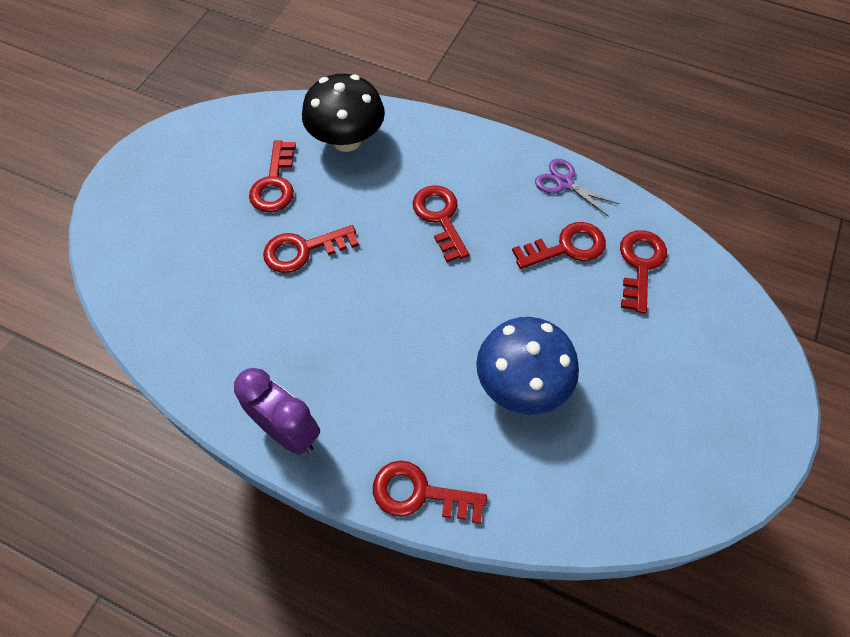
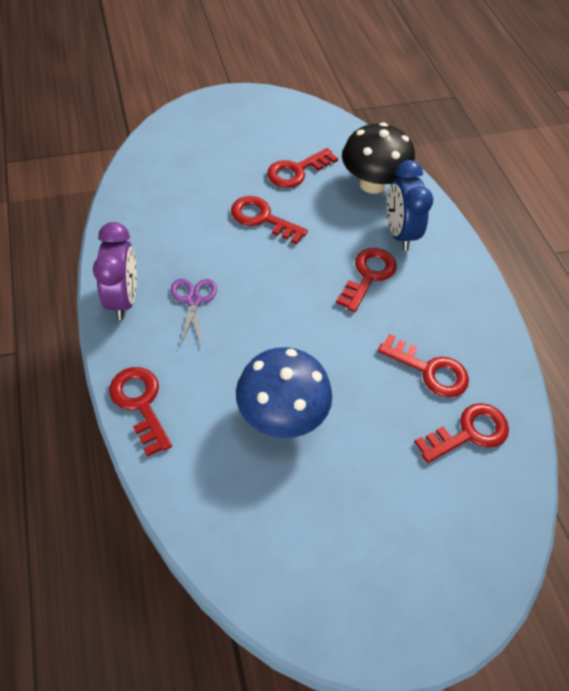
camera: 45 degrees right, 5 degrees down
(418, 163) = (399, 233): none -> blue clock
(564, 183) = (486, 333): purple scissors -> purple scissors (193, 300)

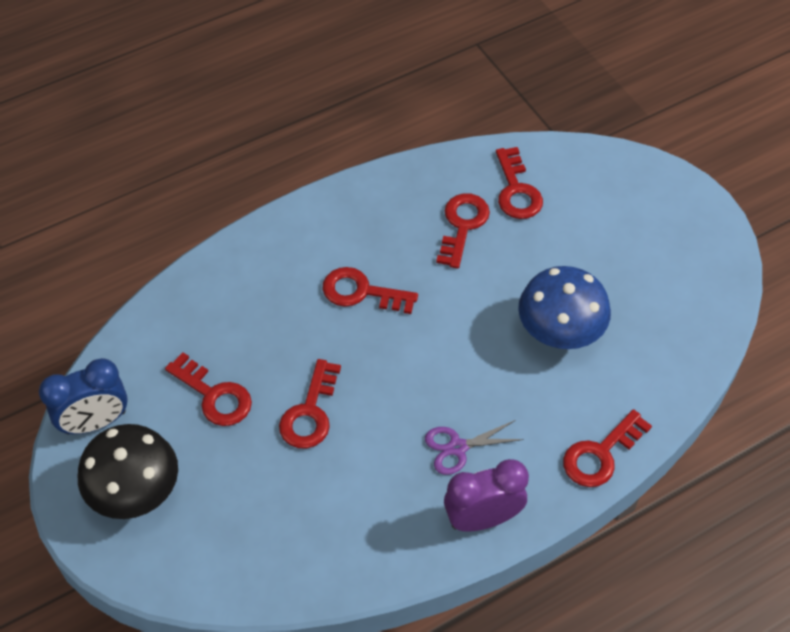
camera: 100 degrees left, 0 degrees up
(372, 184) = (214, 311): black mushroom -> black mushroom (136, 492)
(399, 233) = (289, 273): blue clock -> blue clock (95, 422)
(469, 432) = (516, 190): red key -> red key turned 150 degrees counterclockwise

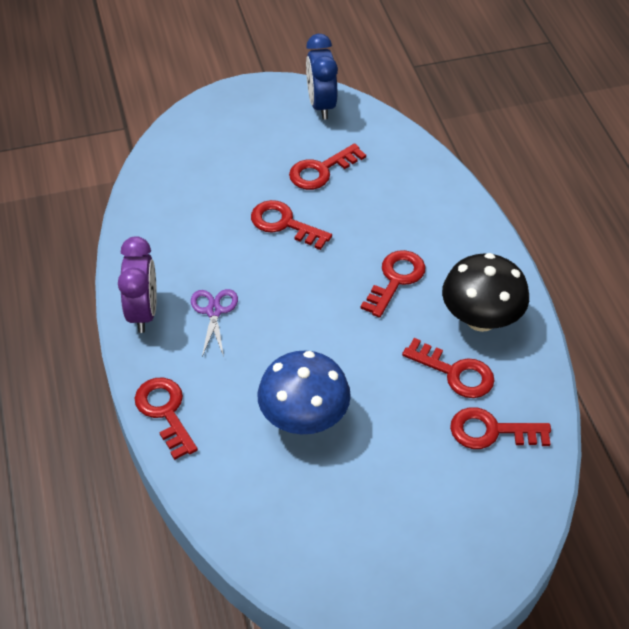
camera: 105 degrees right, 5 degrees down
(136, 492) = (254, 119): black mushroom -> black mushroom (481, 319)

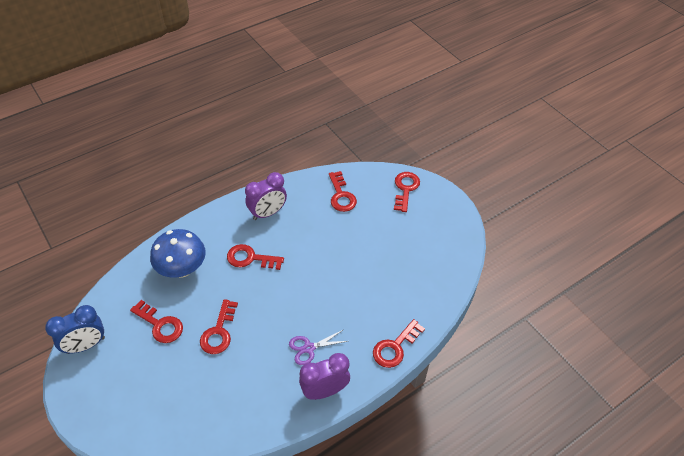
camera: 110 degrees left, 0 degrees up
(304, 418) = (368, 276): blue mushroom -> blue mushroom (182, 269)
(455, 373) = (310, 217): red key -> red key (405, 189)
(481, 319) = (268, 213): black mushroom -> purple clock

